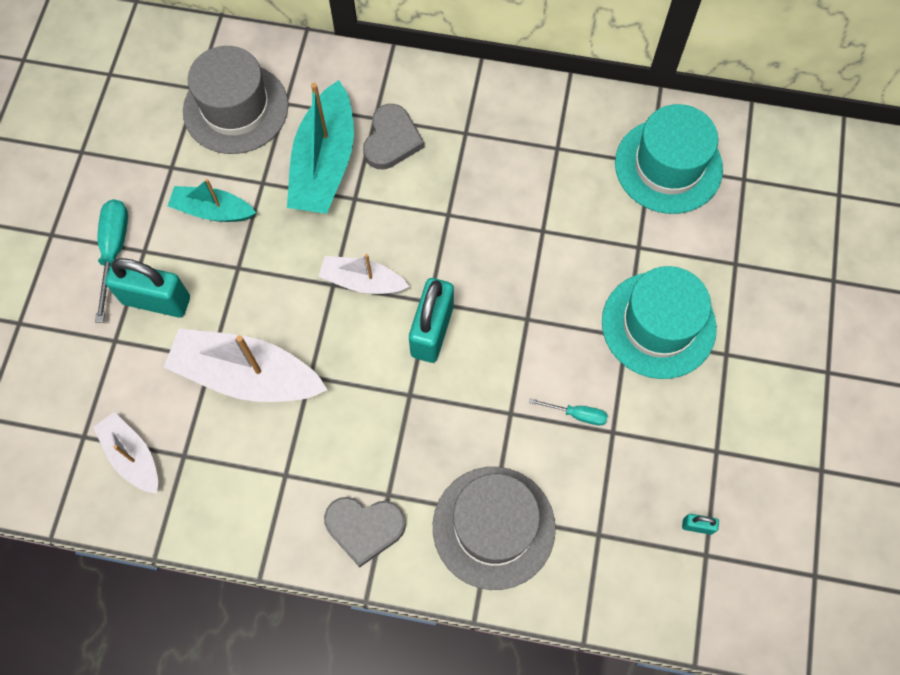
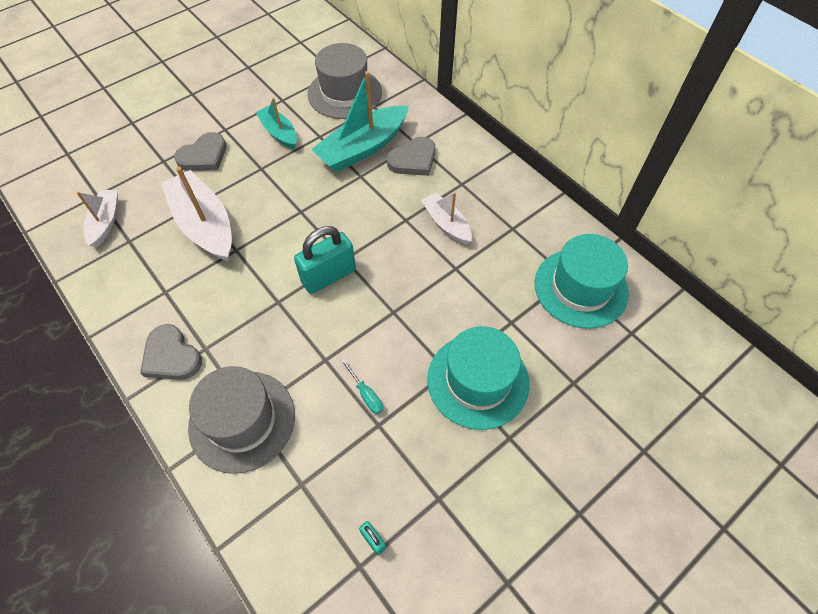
camera: 40 degrees right, 10 degrees down
(114, 251) = (211, 120): turquoise screwdriver -> none
(156, 300) = (204, 156): turquoise padlock -> grey heart
(362, 282) = (318, 221): white boat -> white boat (446, 224)

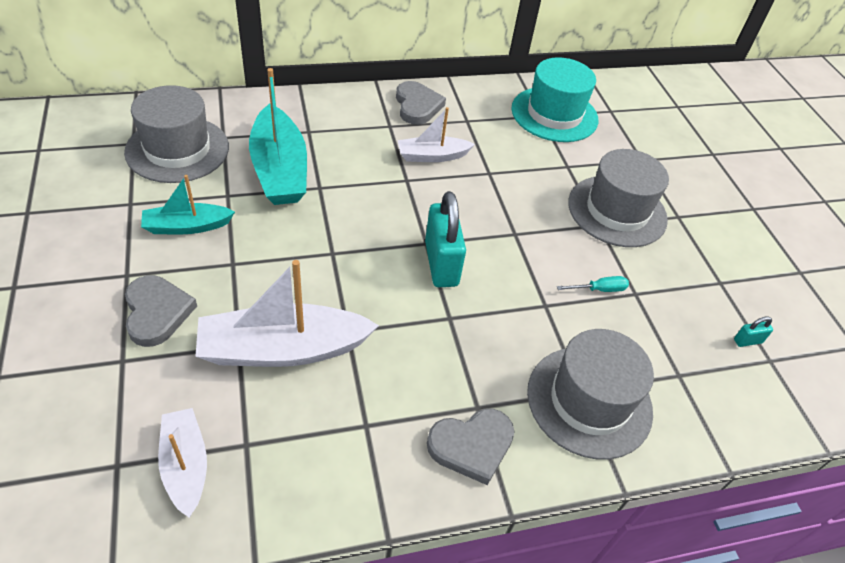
camera: 70 degrees left, 10 degrees down
(105, 222) = (185, 466): white boat -> white boat turned 45 degrees clockwise
(413, 160) = (331, 142): grey heart -> grey heart (417, 106)
(478, 381) = (617, 211): turquoise hat -> grey hat

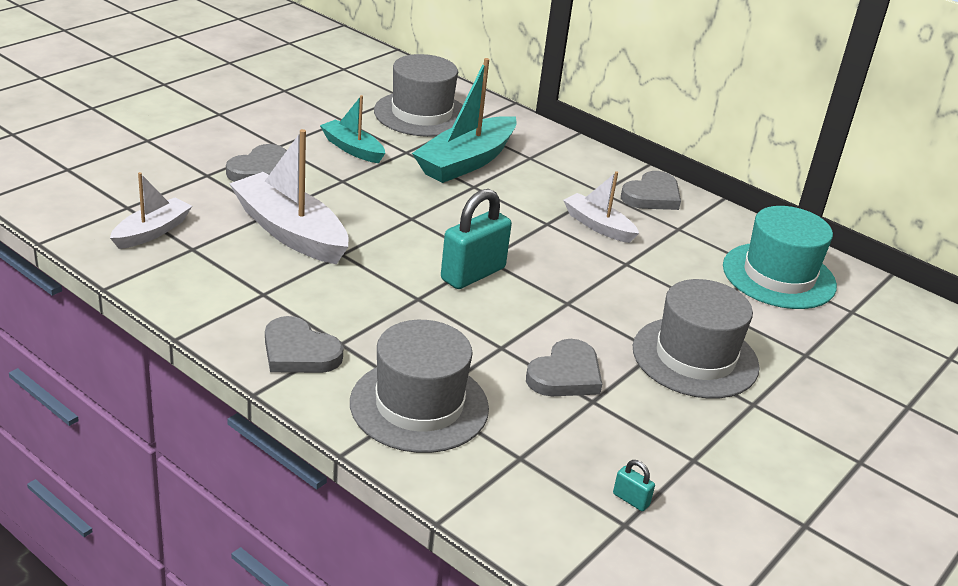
camera: 55 degrees right, 15 degrees down
(599, 289) = (565, 375): turquoise screwdriver -> grey heart

